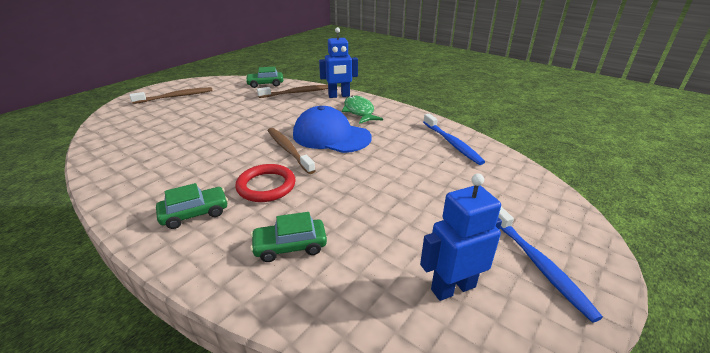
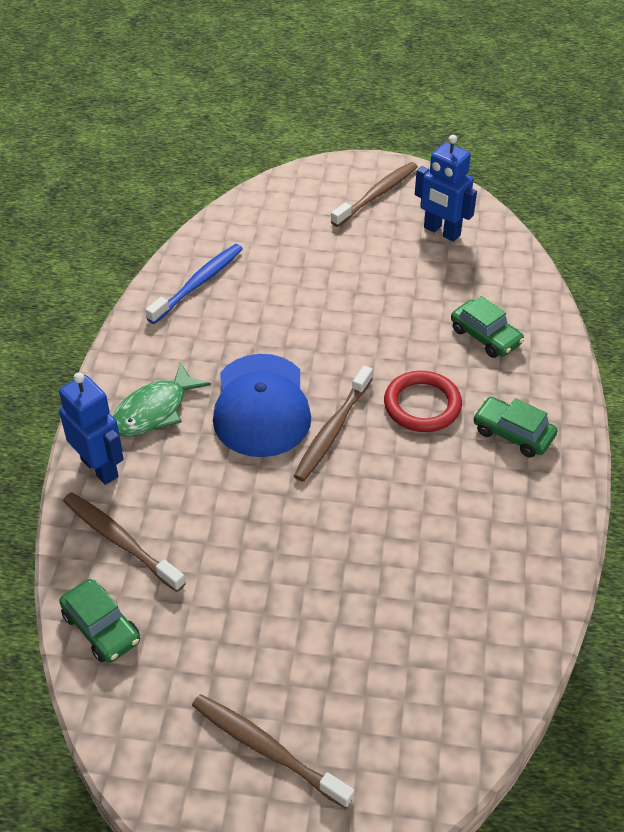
camera: 120 degrees left, 15 degrees up
(539, 265) = (377, 195): blue toothbrush -> brown toothbrush

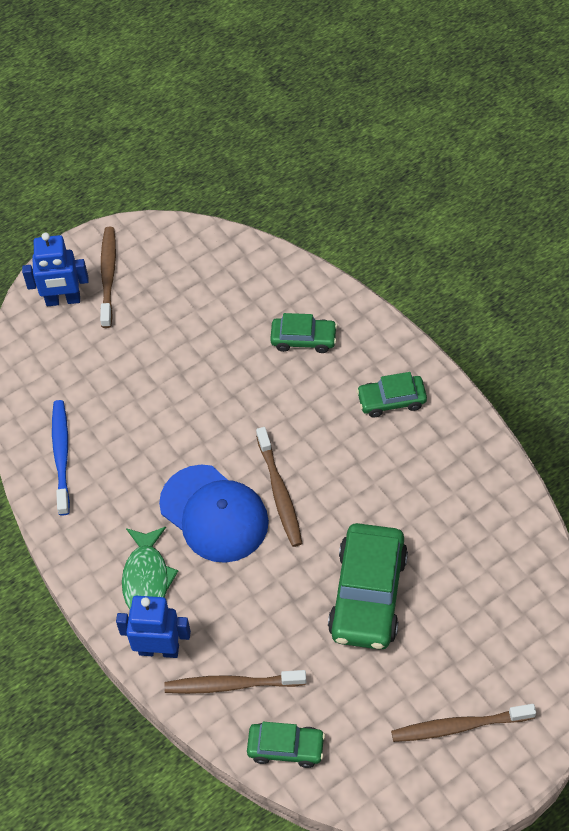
camera: 40 degrees left, 10 degrees up
(315, 567) = (368, 594): none -> green car
(422, 405) = (316, 426): red ring -> none
(441, 231) = (188, 273): blue robot -> blue robot (63, 300)

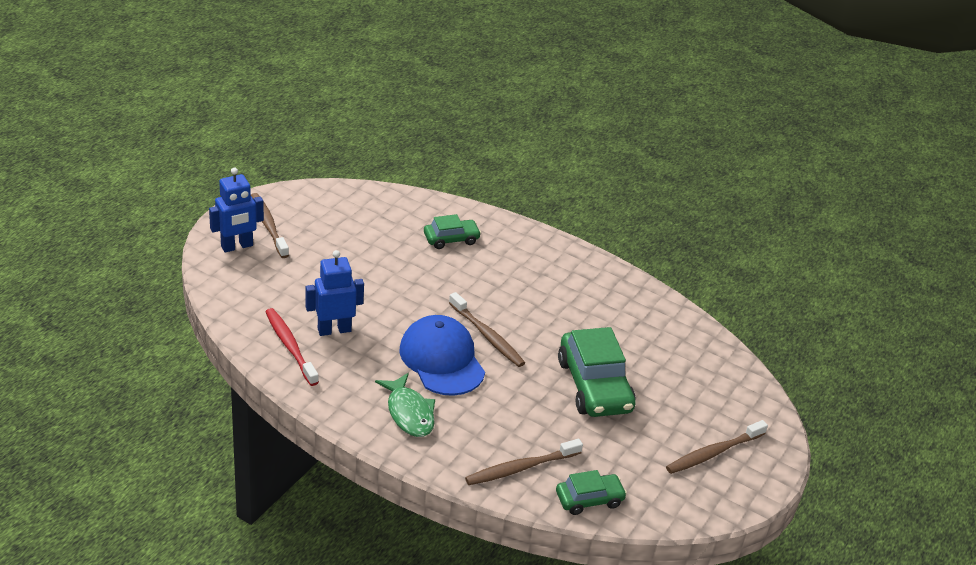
camera: 30 degrees left, 20 degrees down
(61, 455) = (290, 346): blue toothbrush -> red toothbrush
(159, 649) = (446, 458): blue robot -> blue robot (334, 330)
(214, 514) = (442, 359): blue cap -> blue cap turned 135 degrees counterclockwise
(391, 400) = (540, 264): green car -> none

